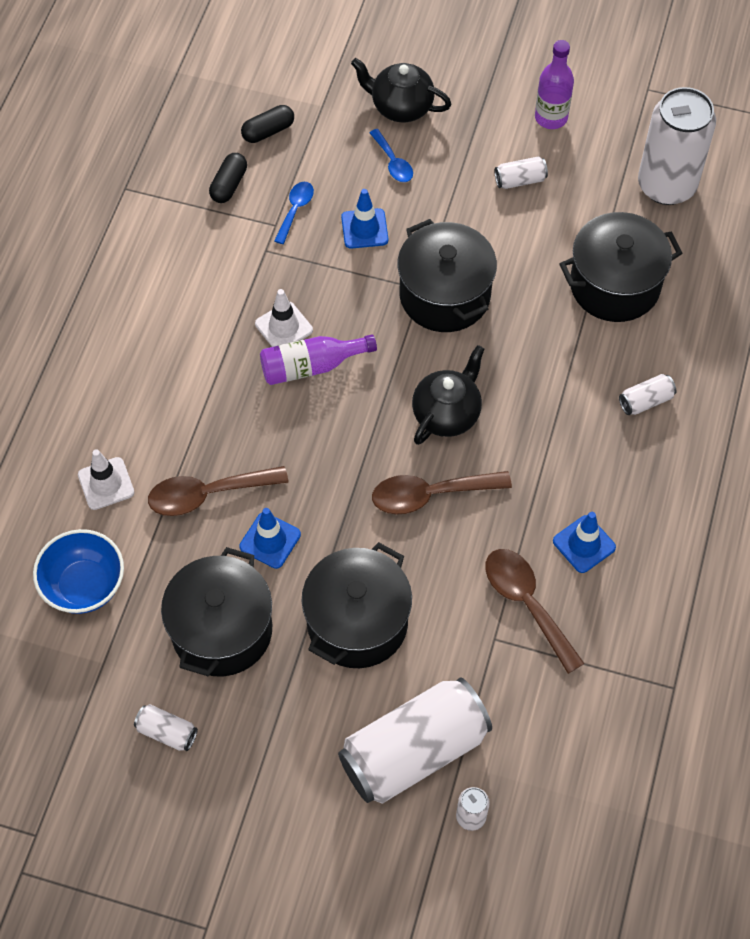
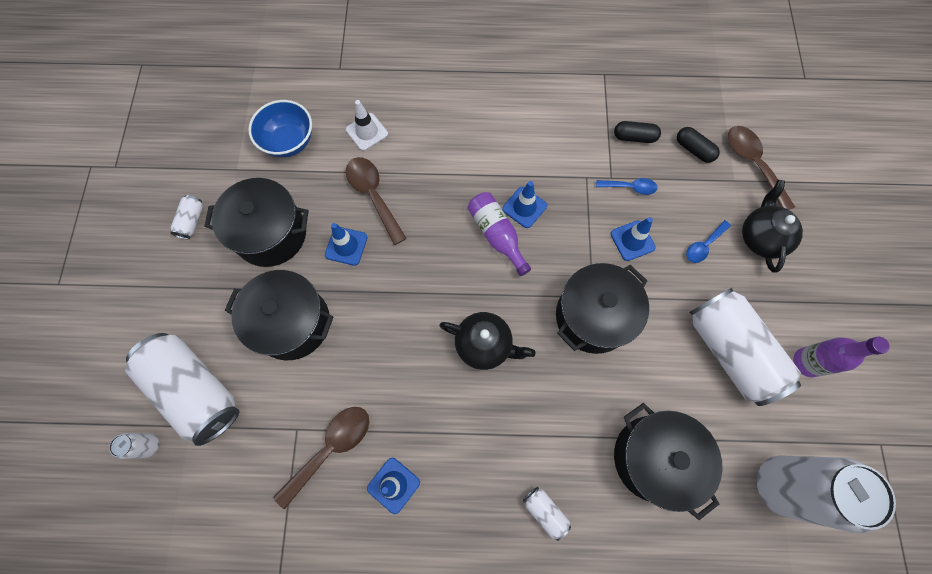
camera: 75 degrees right, 10 degrees up
(284, 327) = (524, 207): white traffic cone -> blue traffic cone
(431, 494) = (410, 350): brown spoon -> brown spoon (753, 164)
(520, 180) = (729, 350): white can -> white can, size x2.41

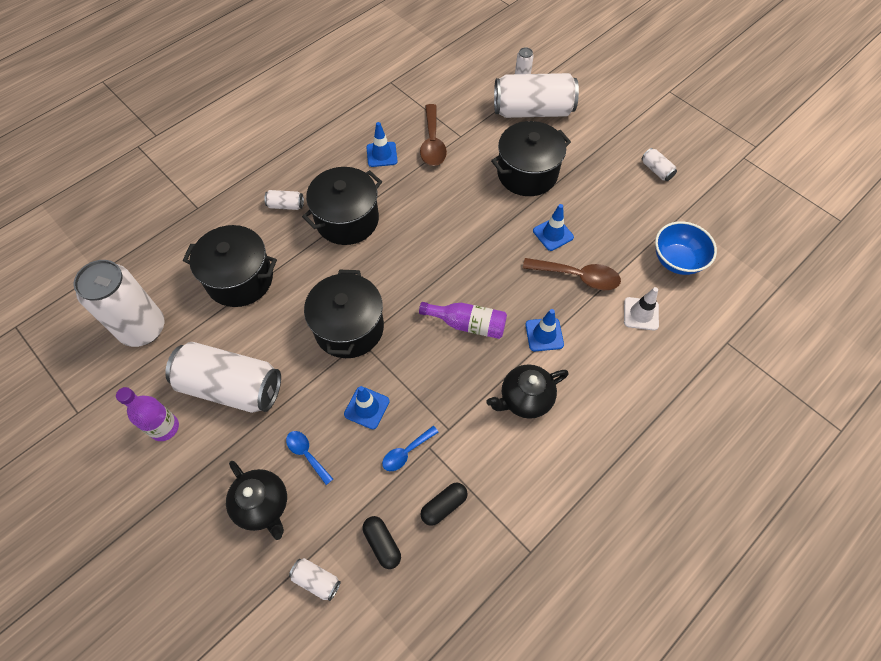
camera: 135 degrees right, 10 degrees down
(271, 234) = (604, 202): black pot -> black pot (347, 220)
(484, 345) = (403, 253): black teapot -> black teapot (525, 399)
(524, 207) = (470, 361): blue traffic cone -> blue traffic cone (544, 334)
(693, 149) = (382, 544): black capsule -> black capsule turned 60 degrees clockwise
(704, 245) = (307, 454): blue spoon -> blue spoon turned 45 degrees counterclockwise
(753, 164) = (316, 580): brown spoon -> white can

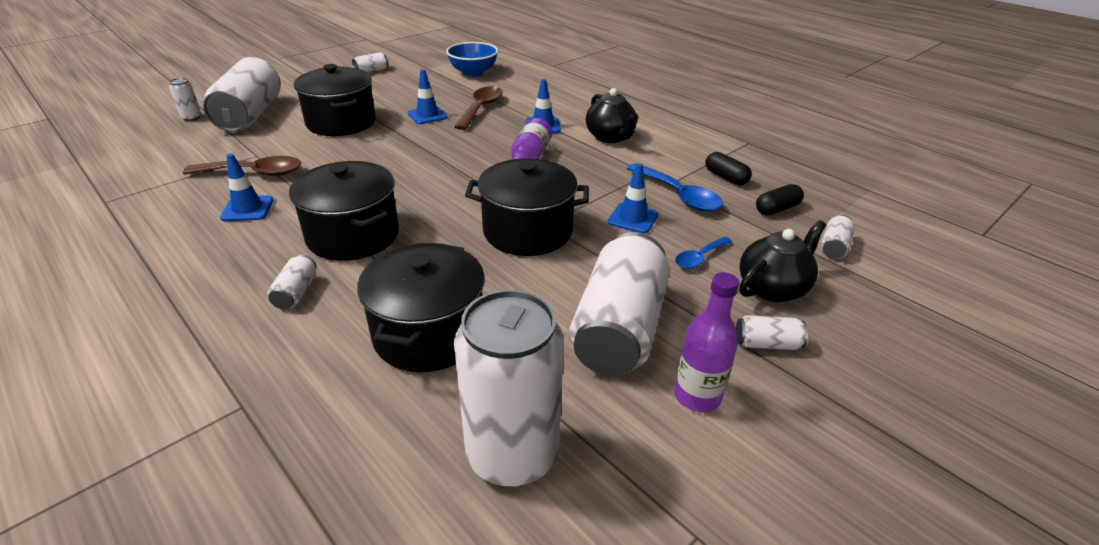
camera: 90 degrees left, 25 degrees down
(202, 483) = (767, 344): none -> white can
(406, 452) = (678, 195): blue spoon -> blue spoon, size x1.69
(641, 314) = (524, 89): white traffic cone -> none

